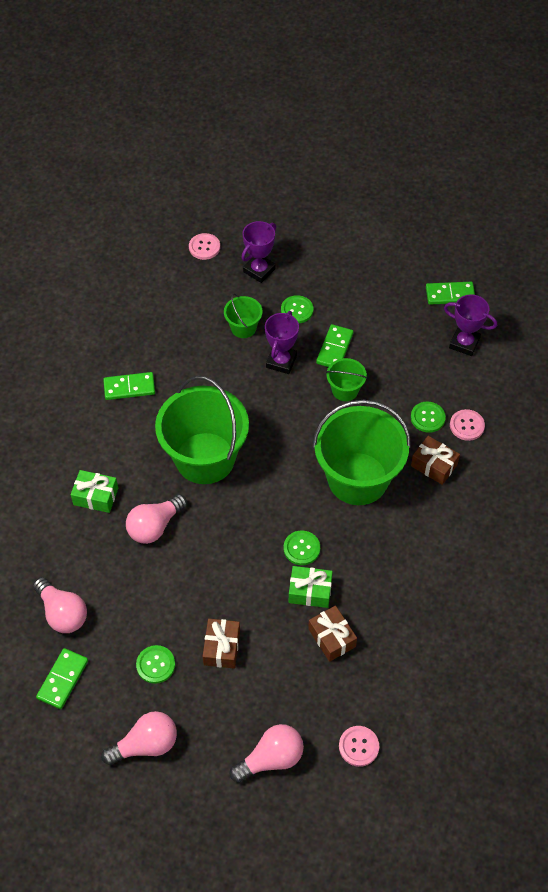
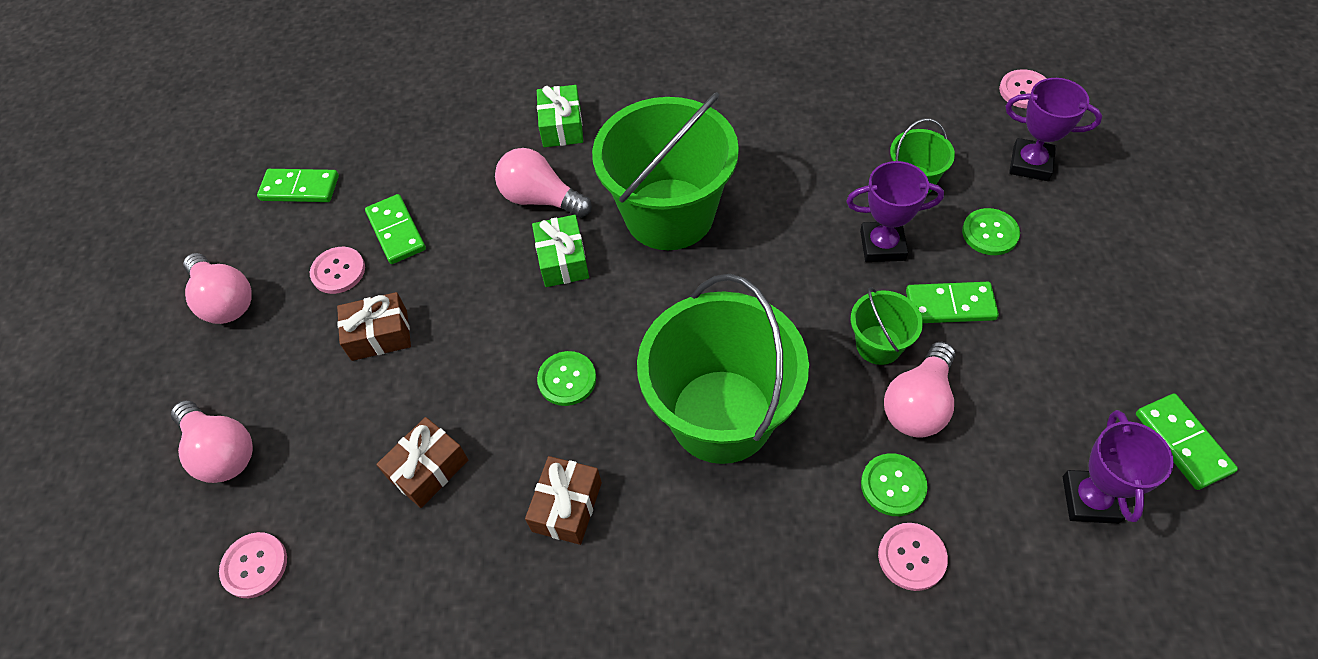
camera: 75 degrees right, 0 degrees up
(62, 613) = (388, 155): pink light bulb -> pink light bulb (918, 404)
(129, 387) = (740, 99): green domino -> green domino (396, 231)
(155, 665) = (338, 271): green button -> pink button
(310, 591) = (498, 414): green gift -> green gift (563, 260)
(434, 465) = (801, 525): brown gift -> brown gift (567, 507)

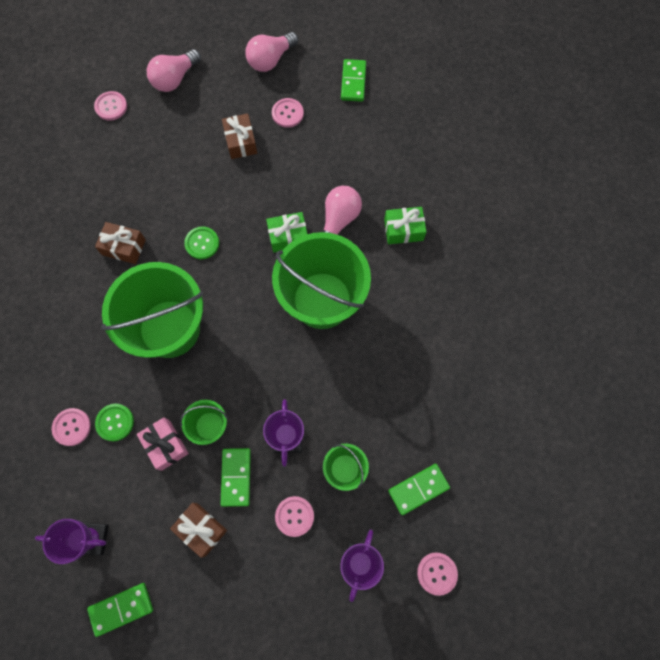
camera: 85 degrees right, 15 degrees up
(396, 231) = (316, 140): green domino -> green domino (418, 489)
(428, 469) = (153, 177): brown gift -> brown gift (201, 529)
(918, 404) = (165, 445): pink light bulb -> pink gift
(990, 233) = (294, 516): green button -> pink button

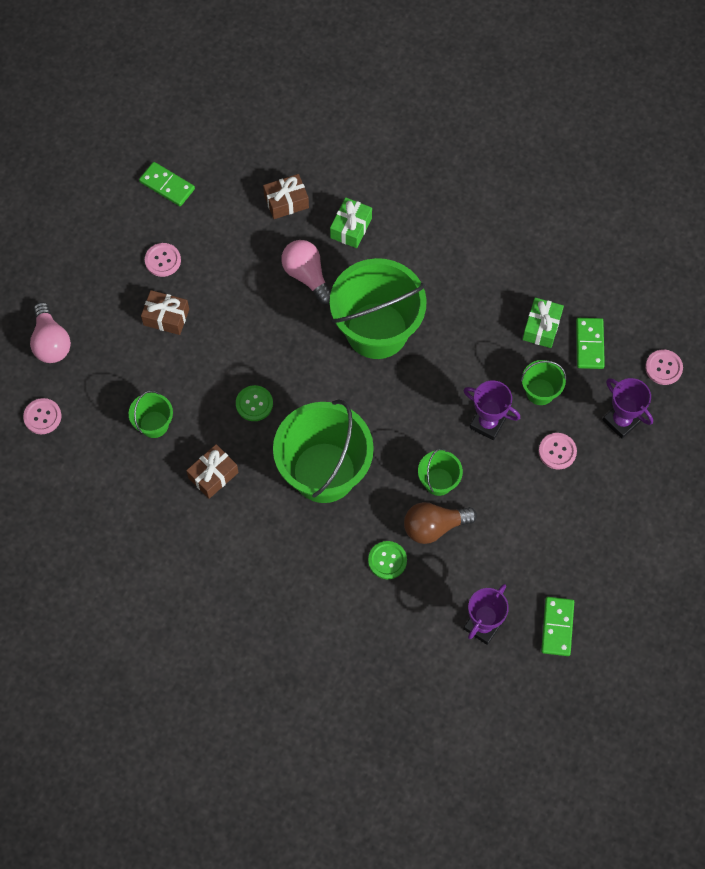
camera: 60 degrees left, 5 degrees down
(72, 427) = (369, 600): pink button -> none
(145, 182) = (154, 424): none -> green bucket
(165, 445) = (434, 526): pink gift -> brown light bulb
(201, 529) = (526, 531): brown gift -> brown gift (286, 202)
(236, 477) = (497, 481): green domino -> none
(270, 60) = (90, 244): pink light bulb -> none
(288, 236) = (295, 326): green gift -> green gift (541, 327)

